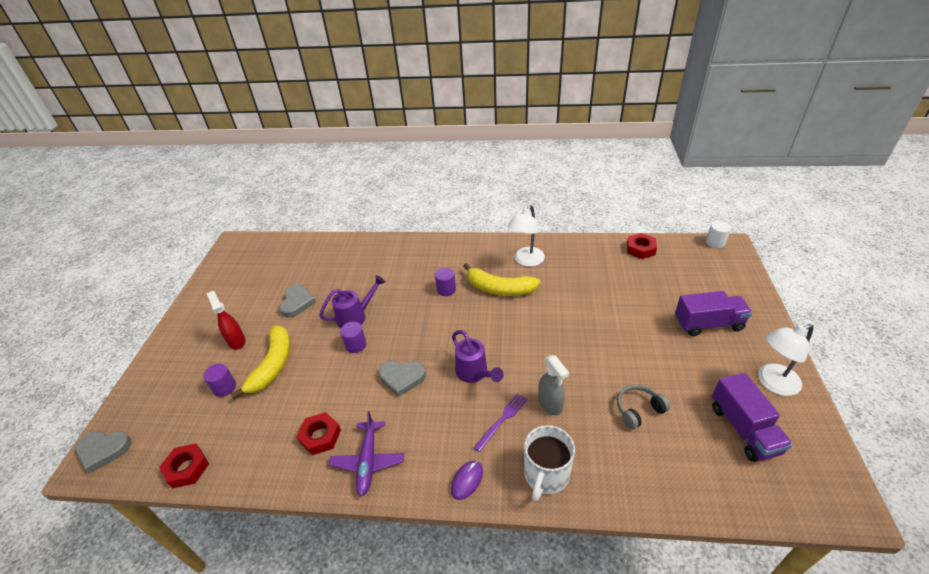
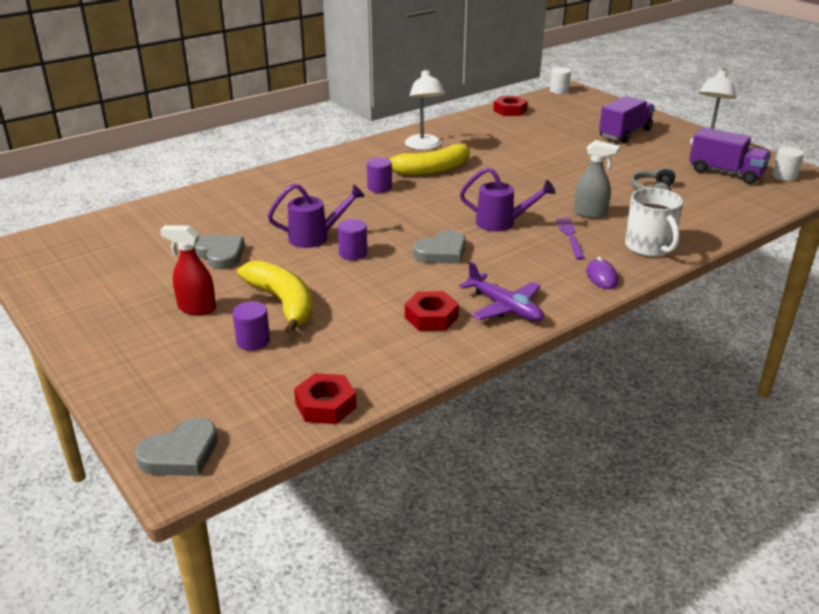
camera: 45 degrees left, 10 degrees down
(356, 317) = (315, 237): purple watering can -> purple watering can turned 60 degrees clockwise
(806, 472) = (784, 176): none -> white cylinder

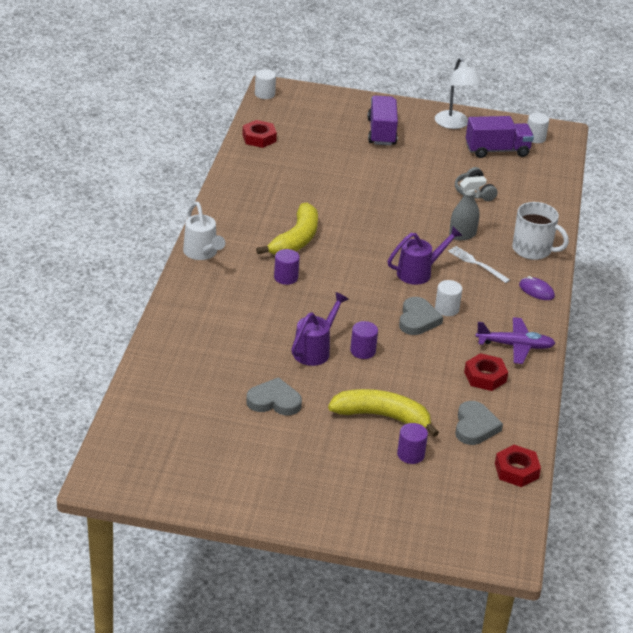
camera: 45 degrees left, 5 degrees up
(181, 454) = (490, 545): grey heart -> grey heart (475, 426)
(196, 308) = (335, 452): red spray bottle -> none
(344, 154) = (202, 253): none -> white watering can
(424, 146) = (252, 214): white lamp -> none
(483, 255) = (446, 309): none -> white cylinder
(570, 237) = (476, 264): purple fork -> white fork

